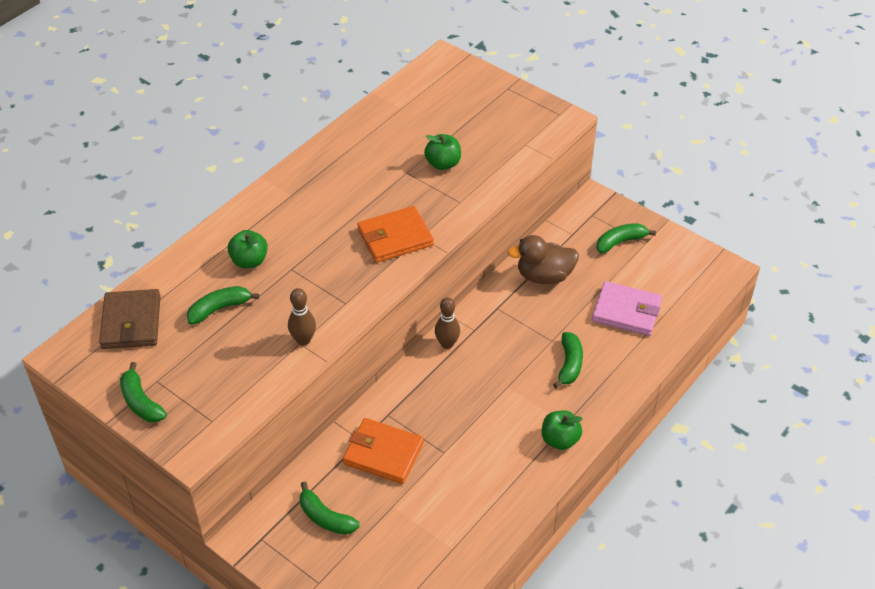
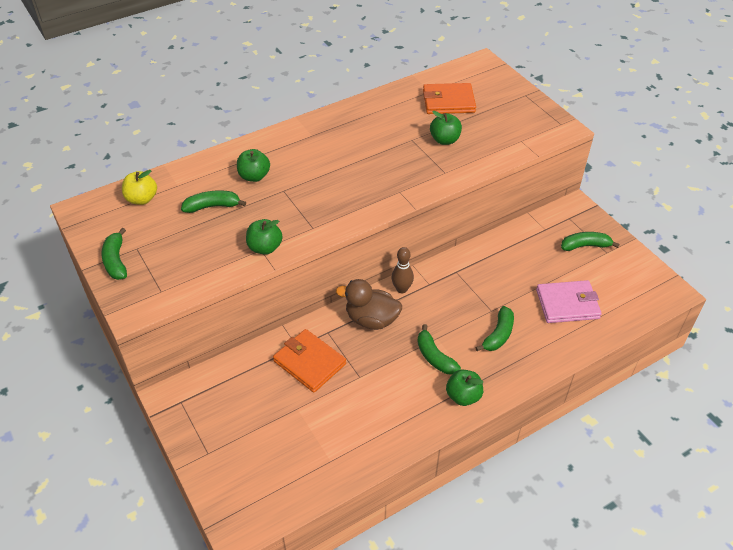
camera: 20 degrees right, 0 degrees up
(131, 322) = (142, 199): brown wallet -> yellow apple
(303, 340) = (265, 248): brown bowling pin -> green apple
(325, 517) = (239, 401): green banana -> green banana (434, 357)
(395, 237) = (378, 187): orange wallet -> orange wallet (448, 101)
(544, 276) = (507, 256): brown duck -> brown duck (371, 319)
(626, 311) = (567, 304): pink wallet -> pink wallet turned 45 degrees counterclockwise

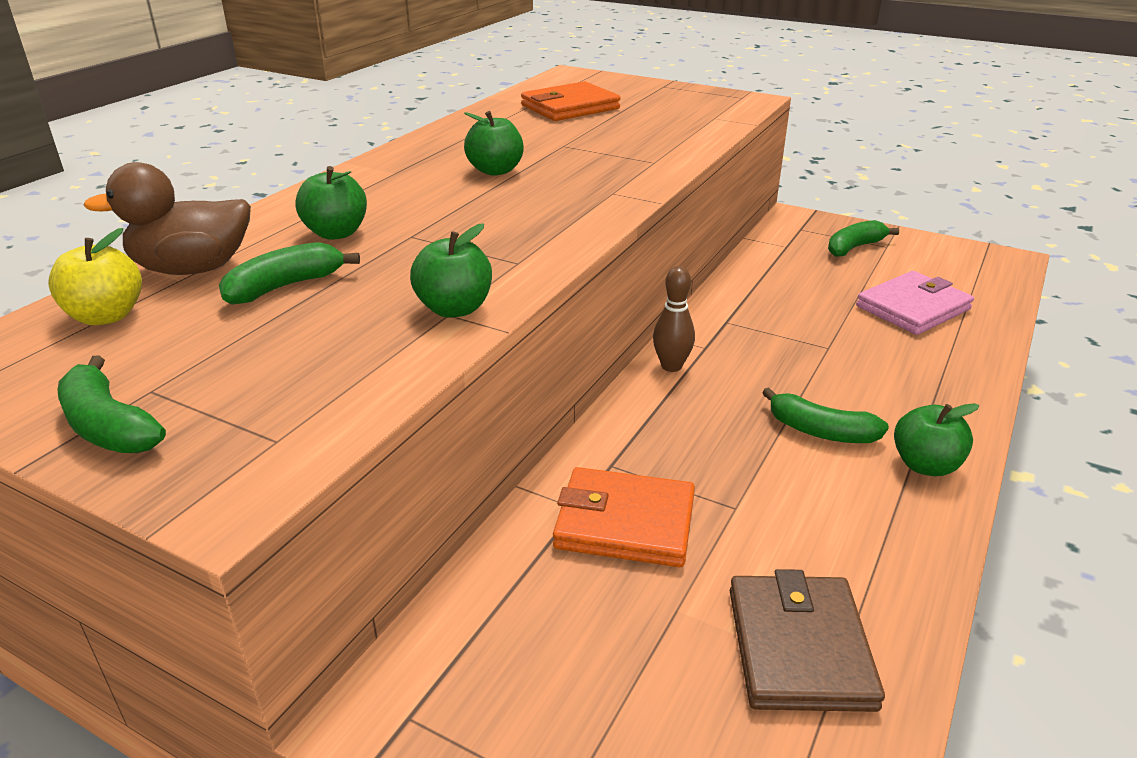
camera: 30 degrees left, 15 degrees down
(326, 445) = (799, 647): none -> brown wallet
(371, 319) = (667, 420): brown duck -> brown duck (193, 269)
(444, 140) = (611, 136): green apple -> green apple (495, 171)
(498, 335) = (873, 371): green banana -> none

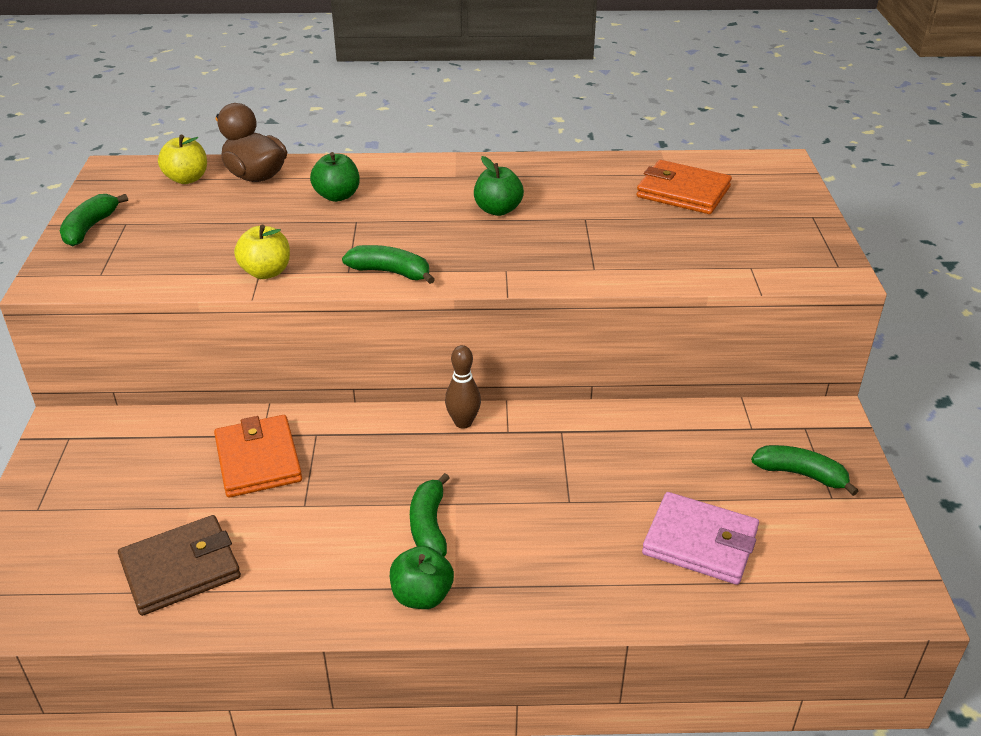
camera: 60 degrees right, 5 degrees up
(285, 286) = (255, 210): green banana -> green banana (391, 272)
(454, 309) = (266, 272): green apple -> yellow apple

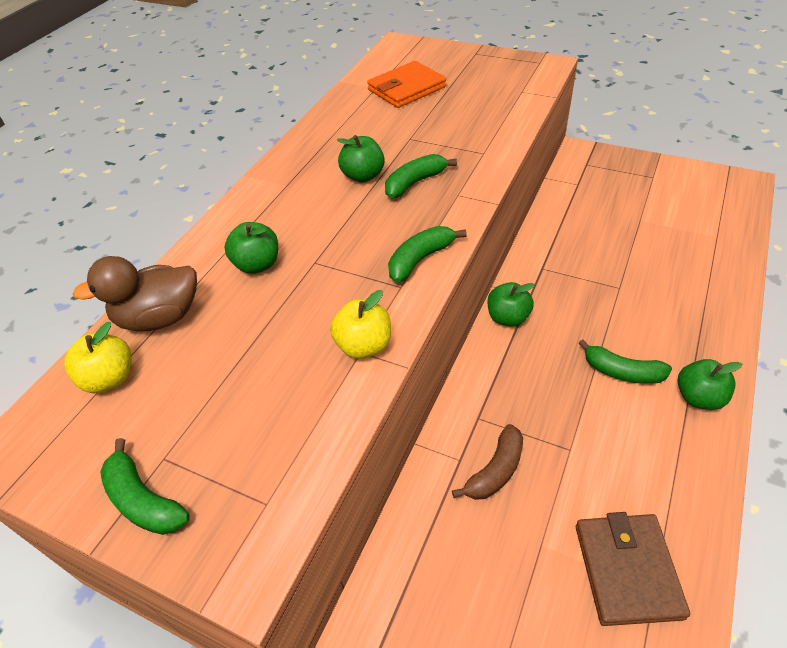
camera: 60 degrees left, 10 degrees up
(258, 460) = (495, 471): orange wallet -> brown banana
(463, 422) = (508, 317): brown bowling pin -> green apple
(700, 542) = (678, 241): pink wallet -> none
(801, 474) = (629, 181): green banana -> green banana (415, 183)

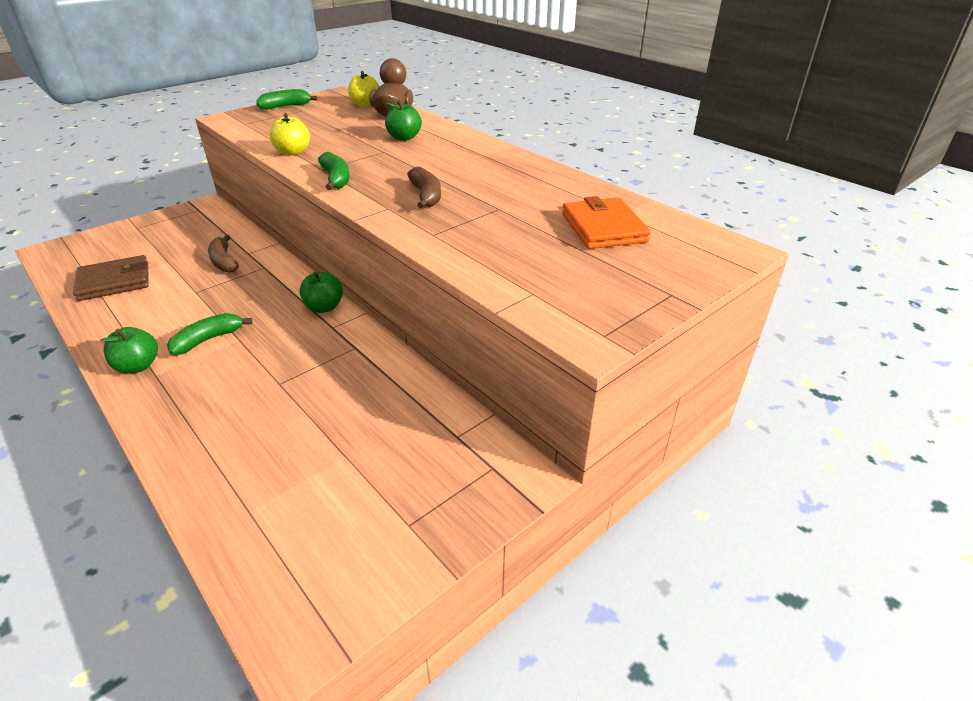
camera: 110 degrees right, 10 degrees down
(363, 176) = (461, 180): green apple -> none
(415, 183) = (426, 196): green banana -> brown banana
(627, 570) = (114, 281): brown wallet -> brown wallet turned 45 degrees counterclockwise

